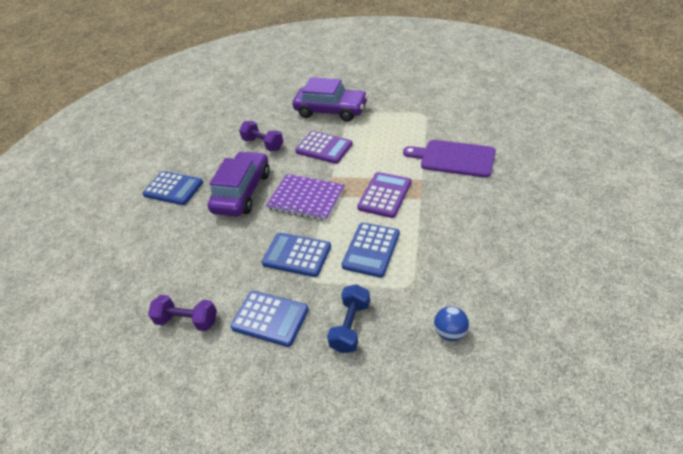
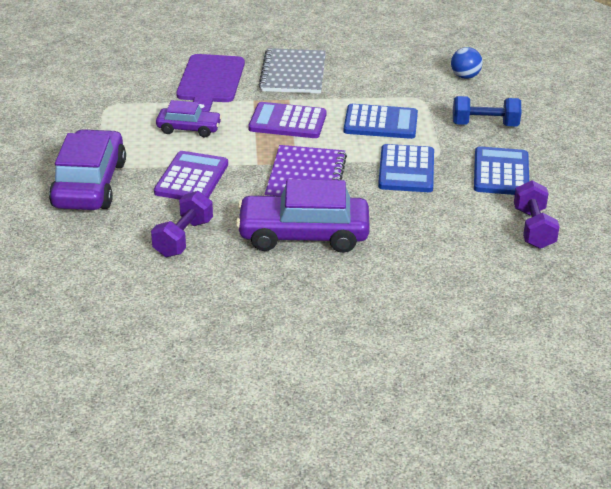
camera: 110 degrees left, 10 degrees down
(173, 188) = (309, 310): blue calculator -> none
(385, 147) = (189, 129): none -> purple car
(464, 204) = (293, 73): none -> grey notebook

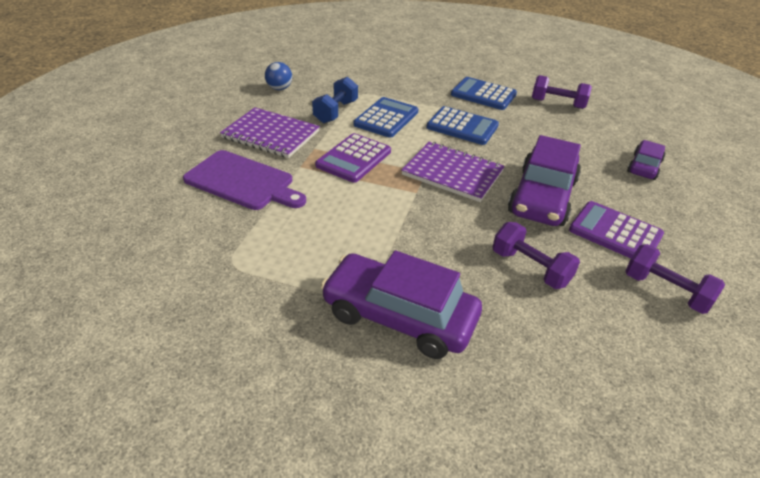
camera: 70 degrees left, 5 degrees up
(189, 129) = (326, 217): purple car -> purple car (644, 166)
(191, 178) = (422, 237): purple calculator -> purple calculator (615, 233)
(195, 317) = (665, 291): none -> purple dumbbell
(293, 73) = (271, 135): grey notebook -> purple notebook
(465, 76) = (343, 70): blue ball -> blue ball (279, 88)
(485, 125) = (416, 82): blue dumbbell -> blue dumbbell (335, 112)

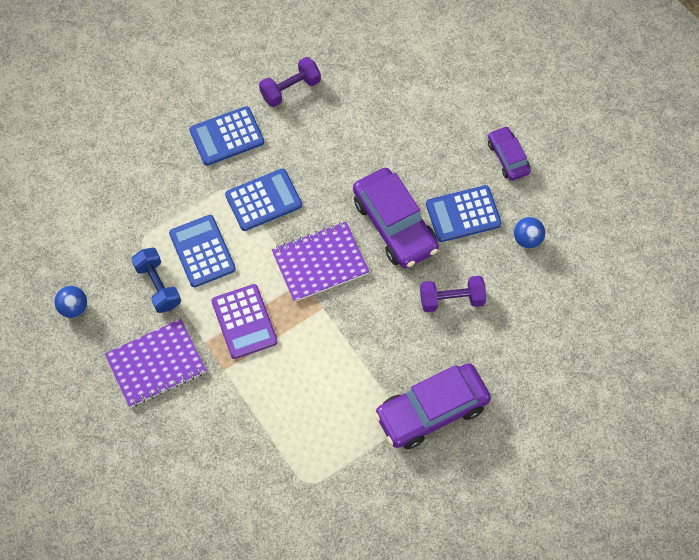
camera: 50 degrees left, 25 degrees up
(243, 182) = (213, 425): purple cutting board -> none
(615, 233) = (463, 214): purple calculator -> blue calculator
(644, 166) = (418, 116): purple car -> purple car (508, 157)
(665, 291) = (527, 239): purple dumbbell -> blue ball

